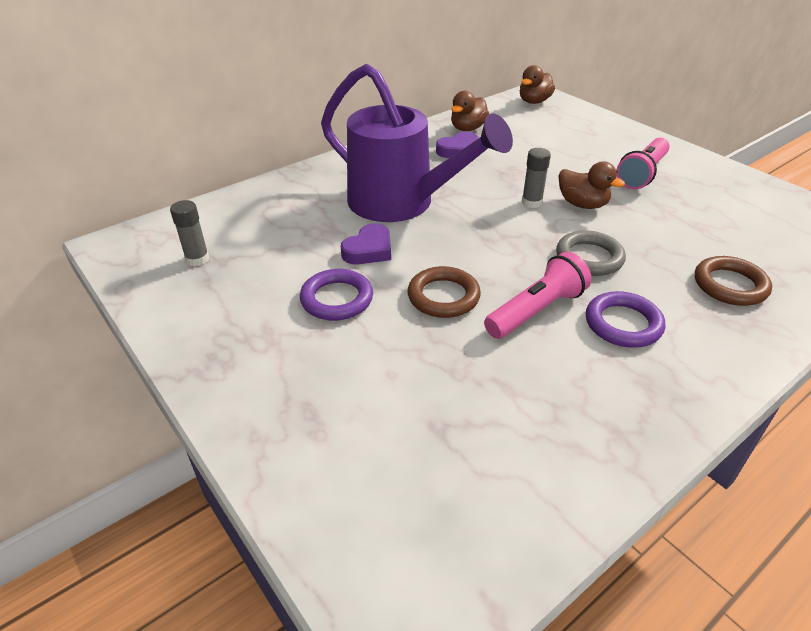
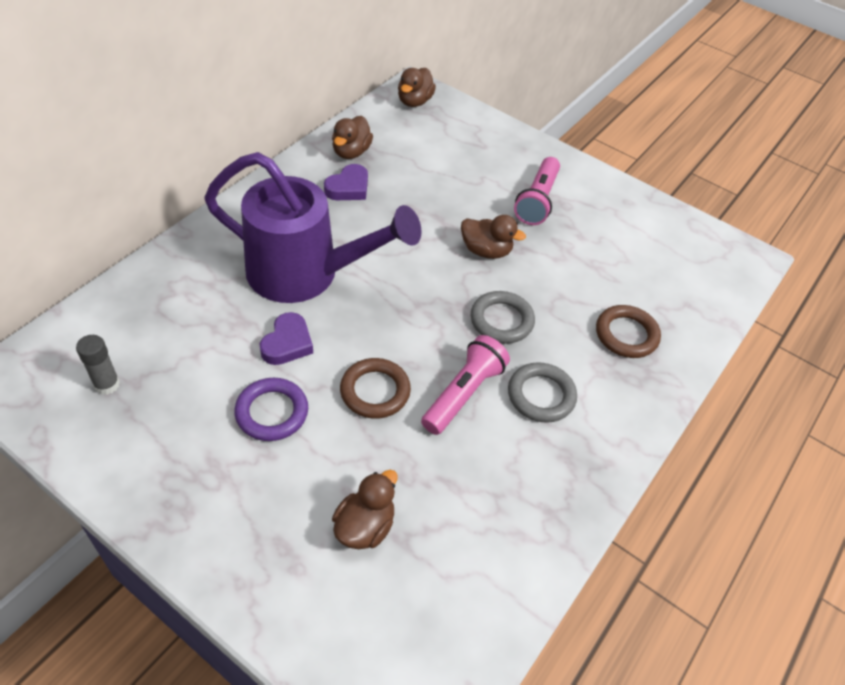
camera: 20 degrees left, 10 degrees up
(401, 408) = (365, 526): none -> brown duck
(532, 202) = (437, 254): grey glue stick -> none
(623, 324) = (541, 395): purple ring -> grey ring

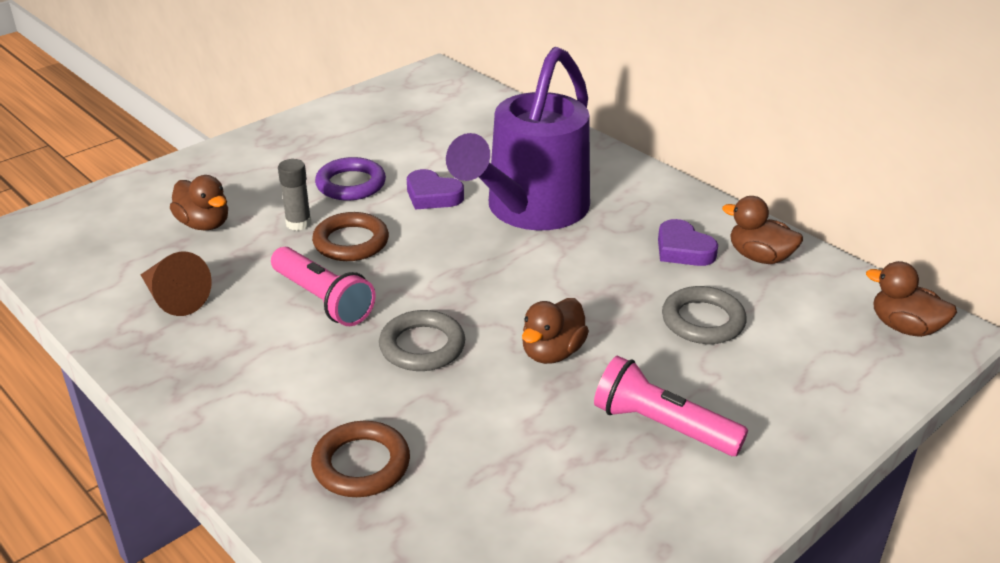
camera: 105 degrees right, 15 degrees down
(107, 384) = (414, 111): grey glue stick -> grey glue stick (298, 223)
(491, 510) = (174, 298): none -> brown cone
(541, 395) = (295, 359): grey ring -> grey ring (703, 321)

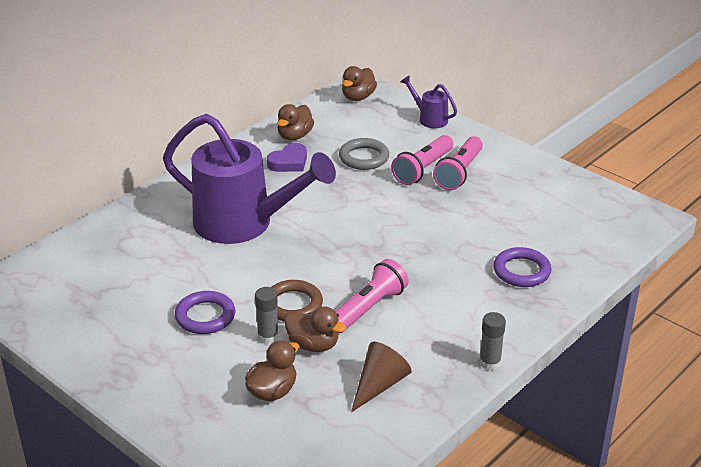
camera: 95 degrees left, 0 degrees up
(165, 398) = (490, 363): none -> grey glue stick
(361, 464) = (521, 271): brown ring -> purple ring
(422, 346) = (410, 259): grey ring -> none
(432, 195) = (223, 271): purple heart -> none
(552, 352) = (405, 209): brown duck -> brown duck (313, 345)
(671, 383) = (423, 169): none -> pink flashlight
(849, 408) = (429, 119): none -> purple watering can

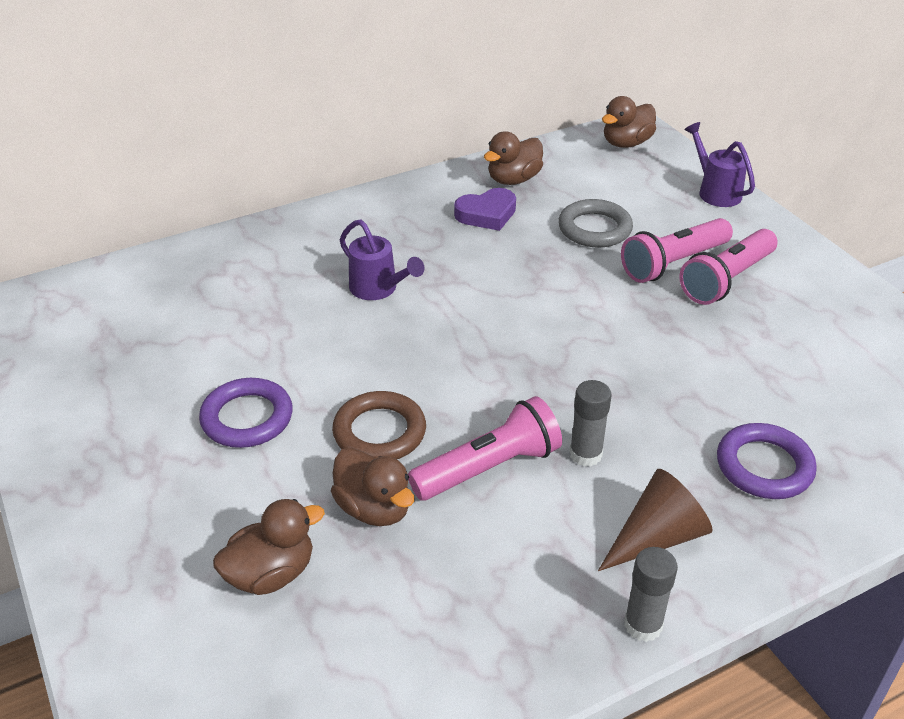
camera: 20 degrees right, 5 degrees up
(243, 224) = (378, 289): purple watering can -> purple watering can, size x0.42
(268, 336) = (316, 475): grey glue stick -> grey glue stick (585, 454)
(379, 385) = (440, 612): brown cone -> brown cone (657, 537)

